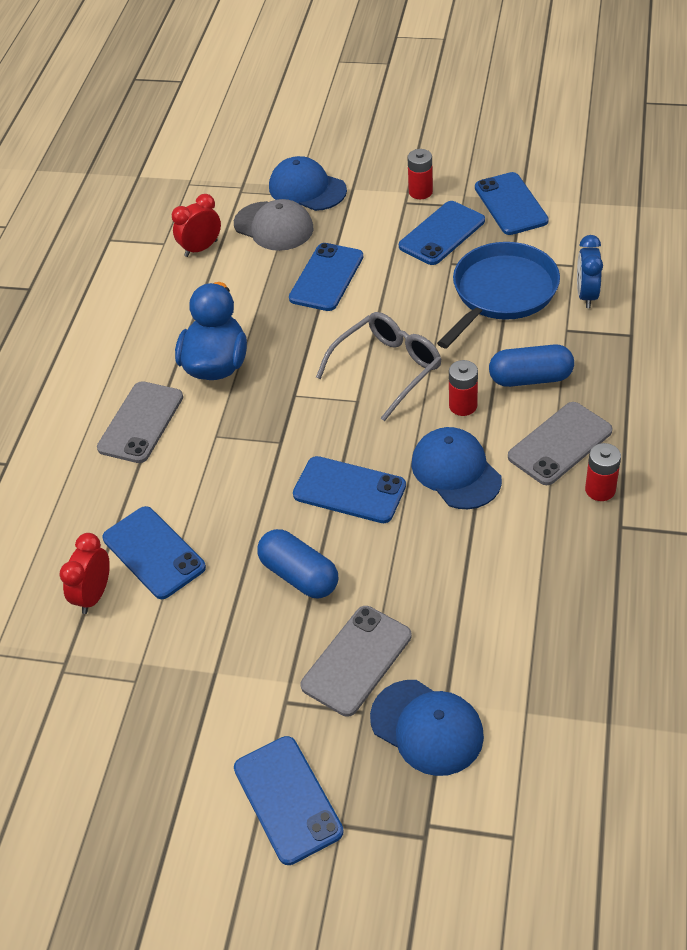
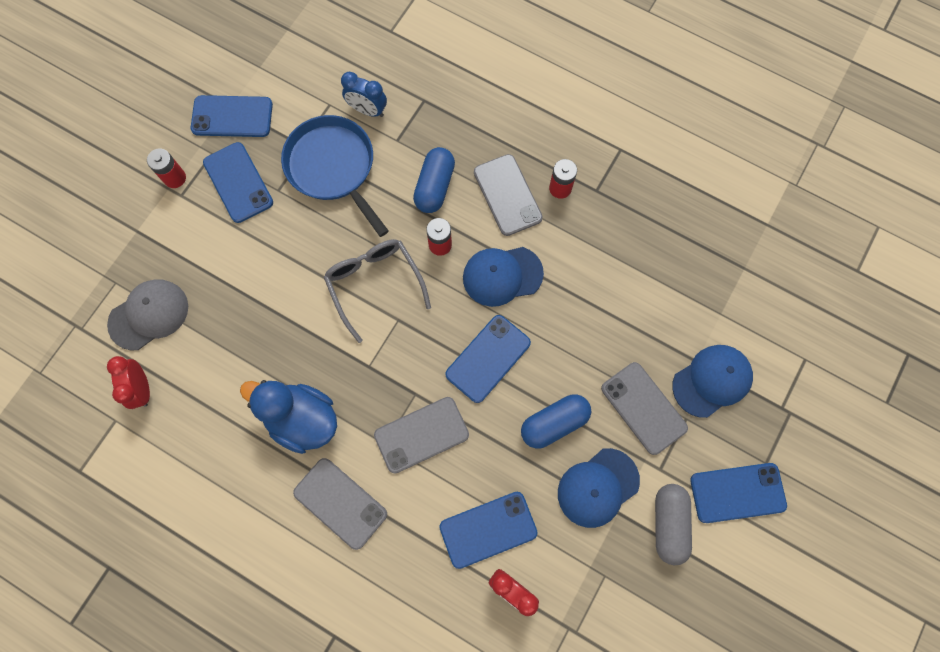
camera: 75 degrees left, 25 degrees up
(220, 730) = (668, 523): none -> grey capsule
(237, 462) = (421, 435): none -> grey phone
(307, 189) = (113, 269): blue cap -> blue cap (597, 487)
(326, 277) = (242, 293): blue phone -> none

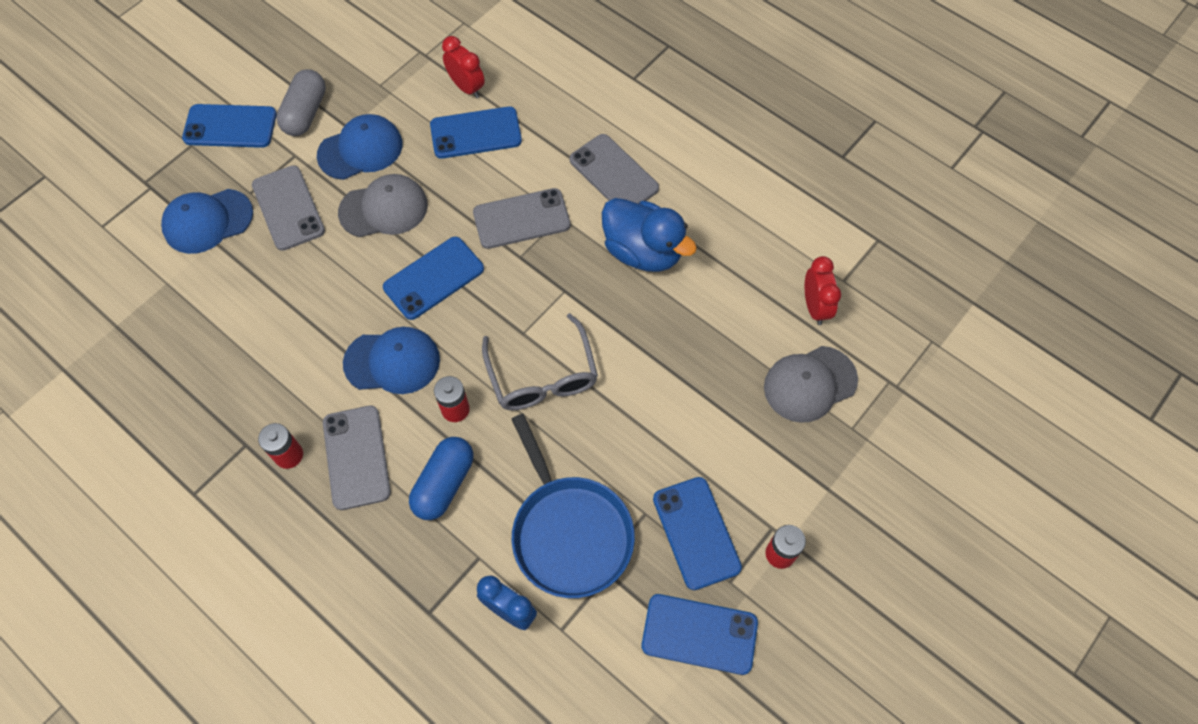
camera: 170 degrees left, 10 degrees down
(554, 423) = (384, 208): blue capsule -> grey cap

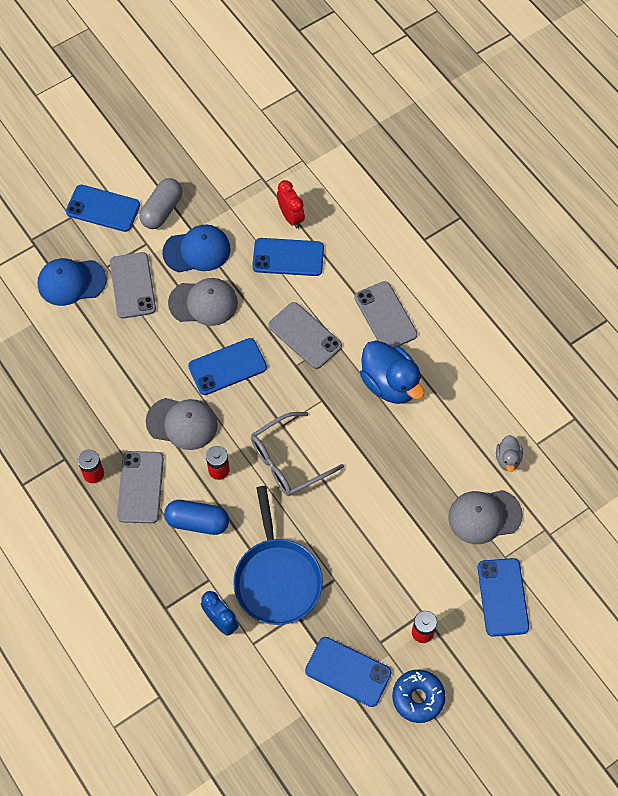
camera: 15 degrees right, 0 degrees up
(392, 361) = (182, 423): blue cap -> grey cap
(444, 484) = (197, 522): blue capsule -> blue capsule turned 60 degrees clockwise
(521, 219) = (305, 335): grey phone -> grey phone turned 45 degrees clockwise
(542, 376) = (288, 461): grey glasses -> grey glasses turned 60 degrees clockwise
(696, 533) = (367, 602): blue phone -> blue phone (502, 597)
(802, 644) = (418, 698): none -> blue donut
(815, 307) = (507, 459): red clock -> grey duck

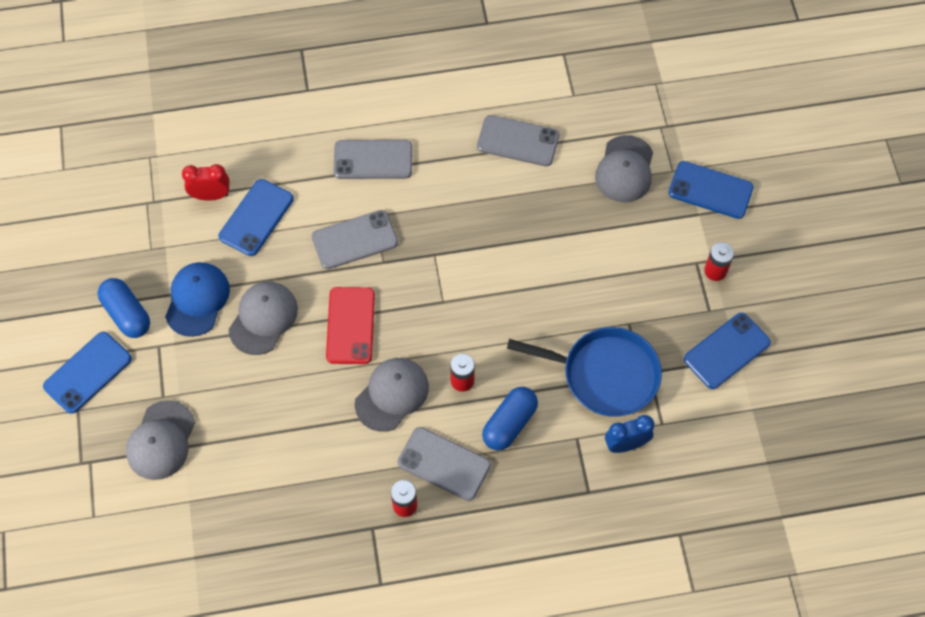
camera: 65 degrees left, 0 degrees up
(71, 282) = (161, 440): blue cap -> grey cap
(133, 285) = (202, 379): grey phone -> grey phone (518, 141)
(162, 210) = (127, 314): grey capsule -> blue capsule
(227, 367) = (350, 325): blue phone -> red phone
(288, 461) = (485, 312): grey glasses -> none
(390, 384) = (448, 187): blue duck -> none
(418, 698) = (777, 302): blue donut -> none
(507, 459) = (577, 125): grey duck -> none

